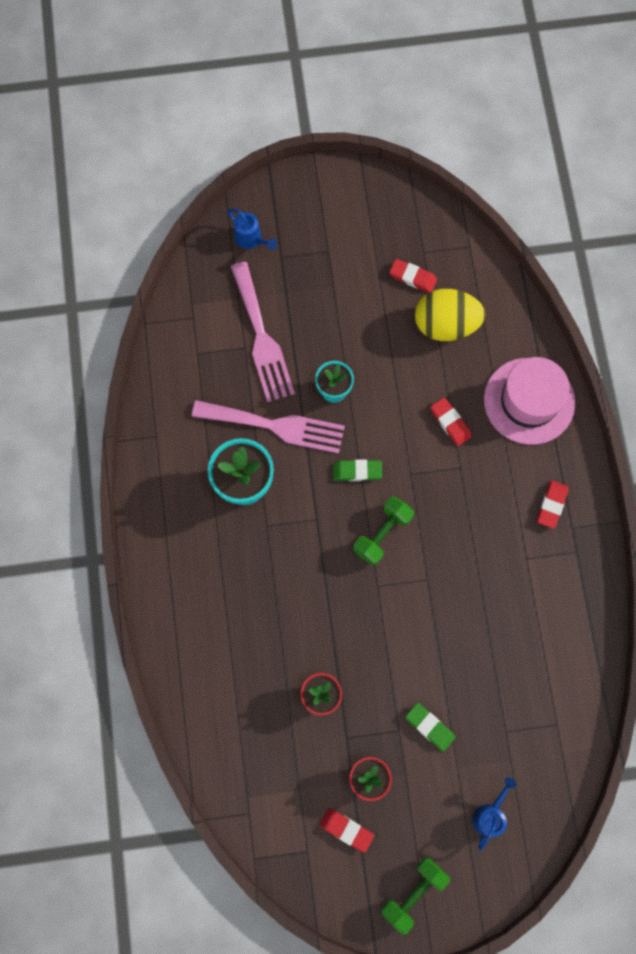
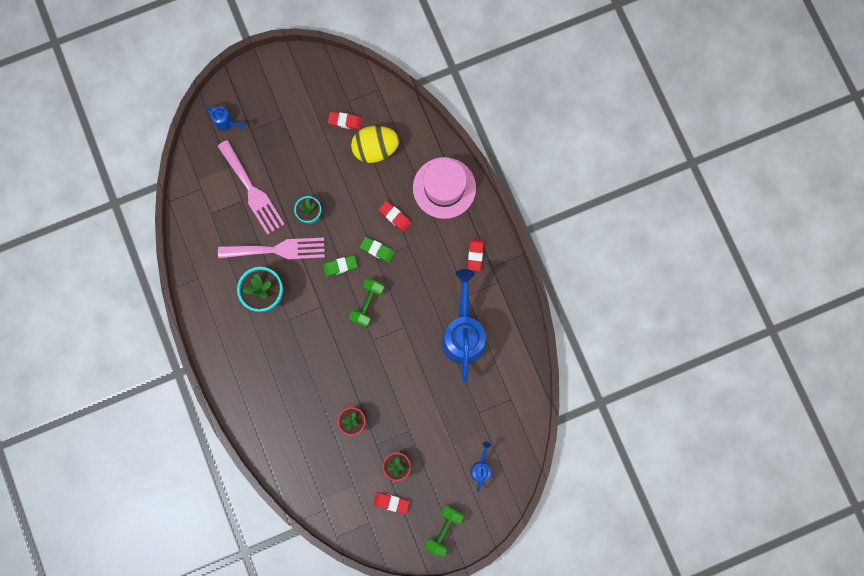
camera: 15 degrees left, 5 degrees up
(429, 727) = (429, 422): green eraser -> green eraser (377, 250)
(509, 612) = (463, 334): none -> blue watering can

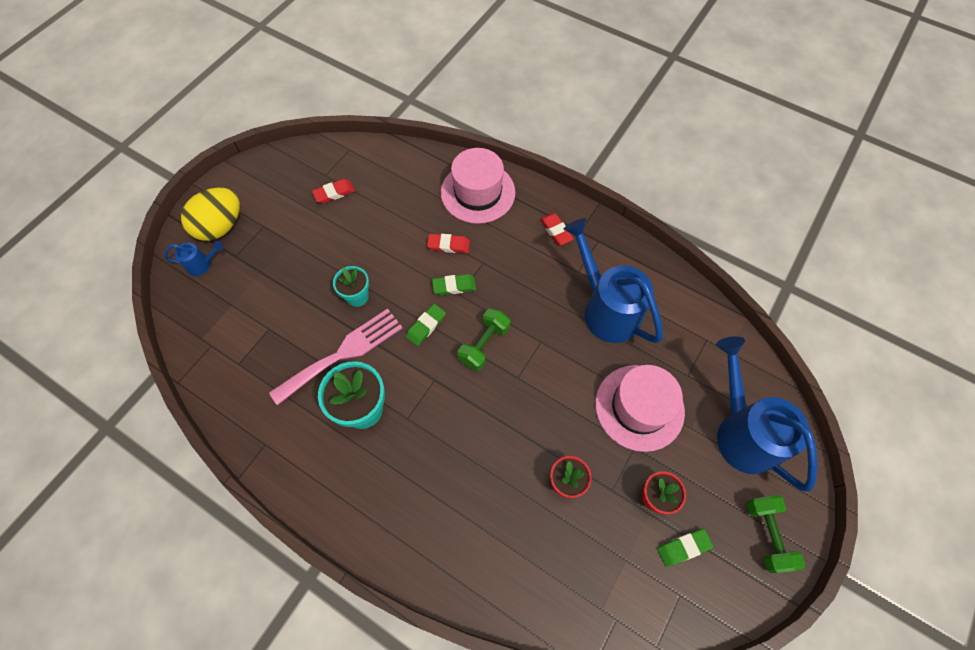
camera: 35 degrees left, 15 degrees down
(252, 191) = (274, 312): pink fork -> none
(367, 304) = (484, 345): green dumbbell -> green dumbbell turned 45 degrees clockwise
(375, 149) = (383, 199): yellow egg -> yellow egg (221, 226)
(391, 502) = (683, 547): red eraser -> green eraser
(432, 410) = (639, 407): none -> pink hat
(481, 468) = (742, 432): blue watering can -> blue watering can, size x2.22

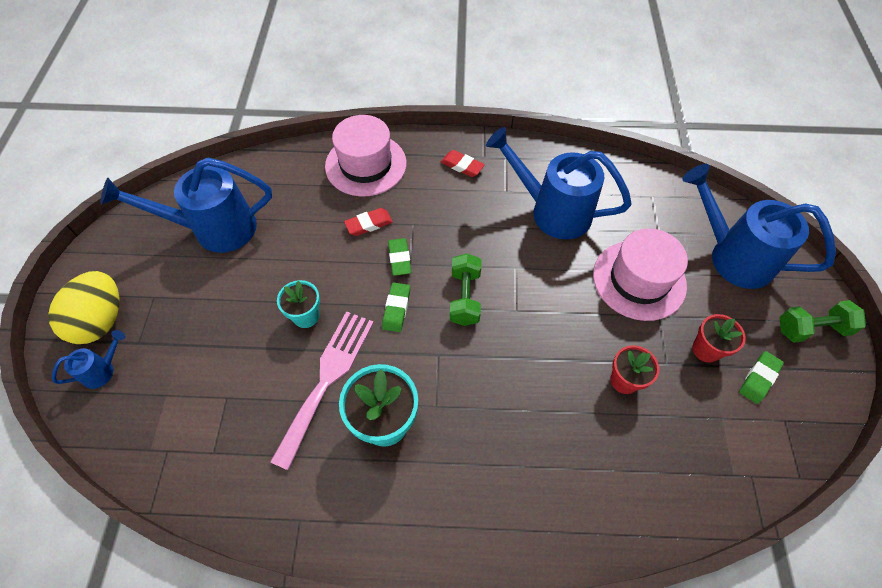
camera: 30 degrees left, 5 degrees down
(334, 193) = (215, 229): red eraser -> blue watering can
(454, 286) = (399, 258): green eraser -> green eraser turned 60 degrees counterclockwise
(766, 534) = (811, 329): green dumbbell -> green dumbbell turned 60 degrees counterclockwise

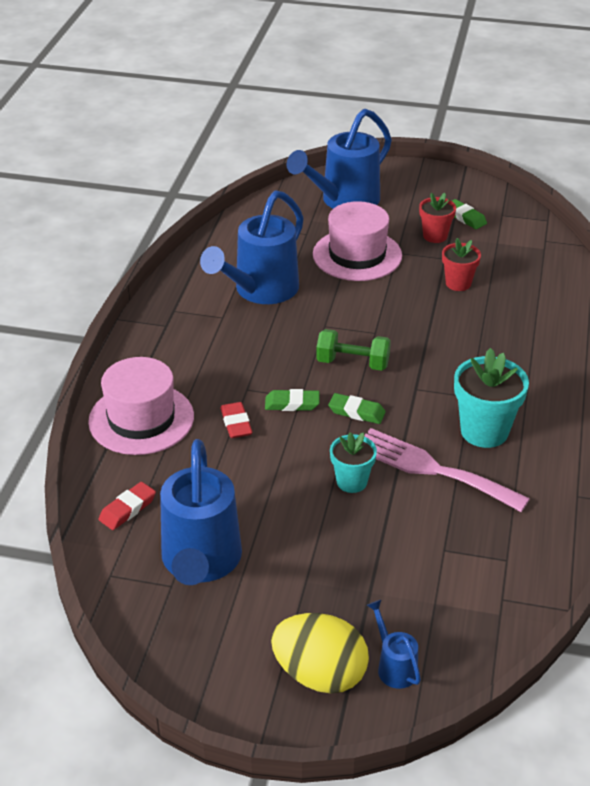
camera: 80 degrees left, 20 degrees down
(462, 166) = (174, 343): red eraser -> red eraser (127, 509)
(811, 329) = (424, 182): green dumbbell -> none

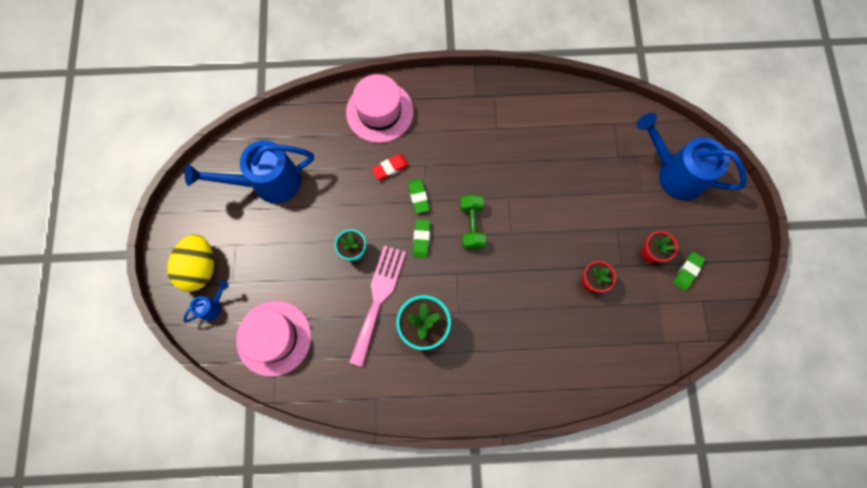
camera: 75 degrees right, 35 degrees up
(127, 509) = (301, 130): red eraser -> none
(260, 291) = (535, 144): blue watering can -> none
(357, 255) = (603, 200): pink hat -> pink hat (274, 338)

